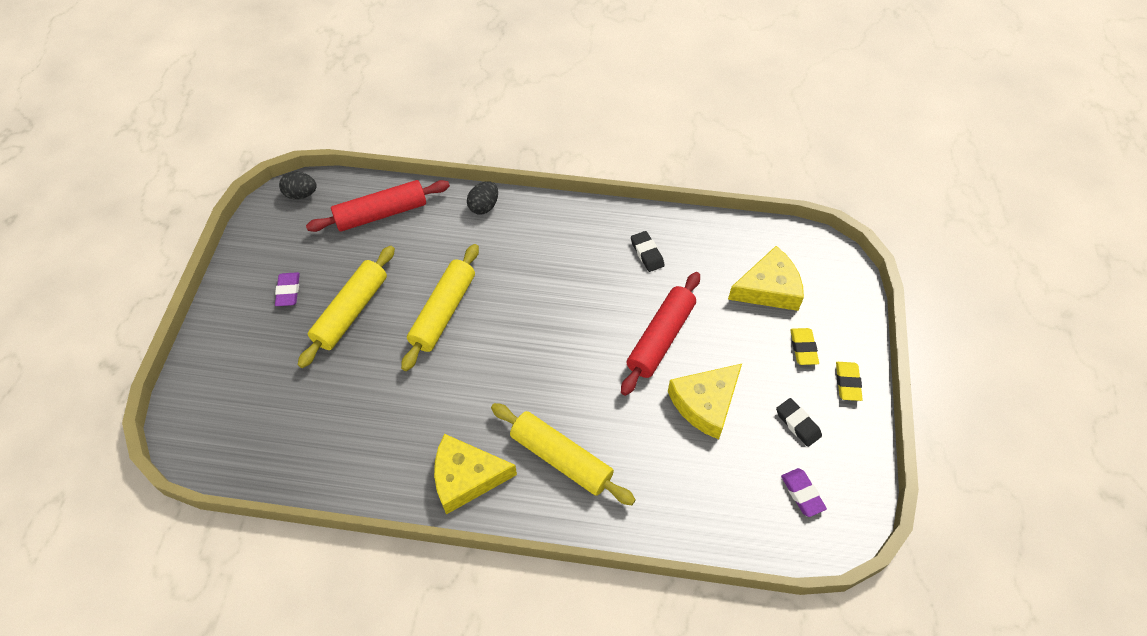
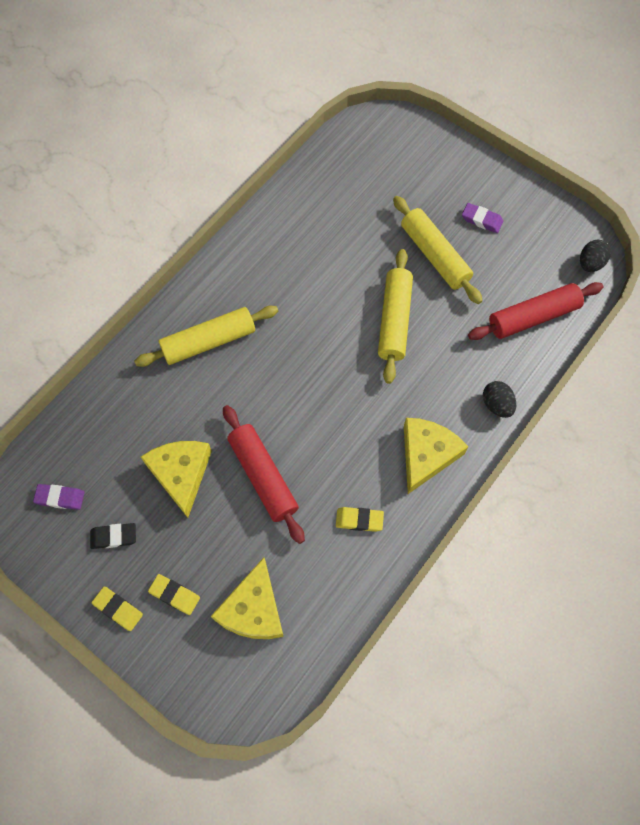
camera: 120 degrees right, 10 degrees up
(381, 213) = (533, 317): red rolling pin -> red rolling pin turned 60 degrees clockwise
(443, 312) = (394, 320): yellow rolling pin -> yellow rolling pin turned 45 degrees clockwise
(466, 477) = (237, 273): yellow cheese -> yellow cheese (426, 455)
(647, 253) = (359, 520): black eraser -> yellow eraser

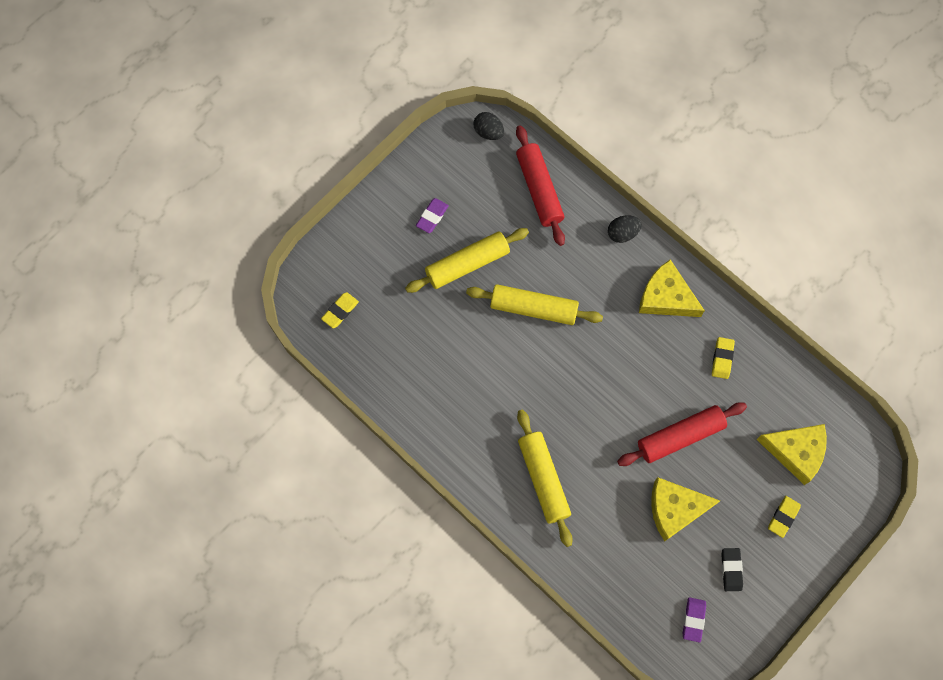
camera: 85 degrees left, 5 degrees up
(118, 609) = (794, 566): yellow eraser -> yellow eraser (340, 311)

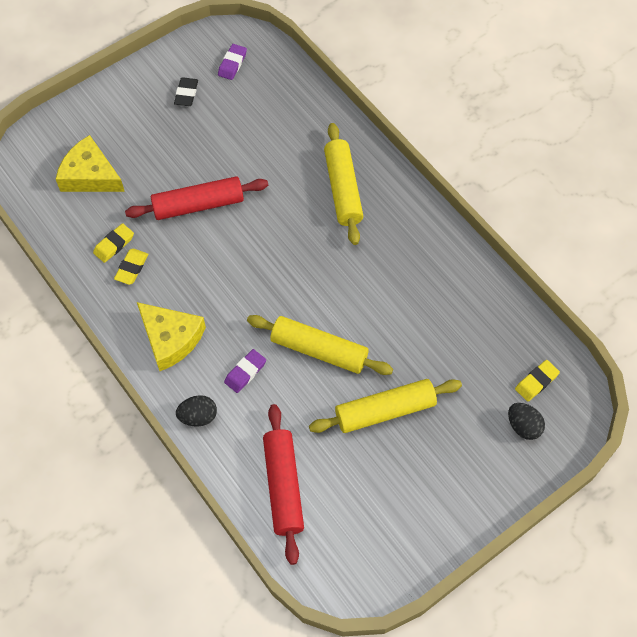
camera: 170 degrees left, 10 degrees down
(432, 217) = (418, 474): purple eraser -> purple eraser (245, 372)
(488, 132) = (331, 573): black egg -> black egg (523, 426)
(675, 509) = (222, 147): yellow cheese -> none
(783, 517) = (123, 126): yellow eraser -> yellow eraser (114, 245)

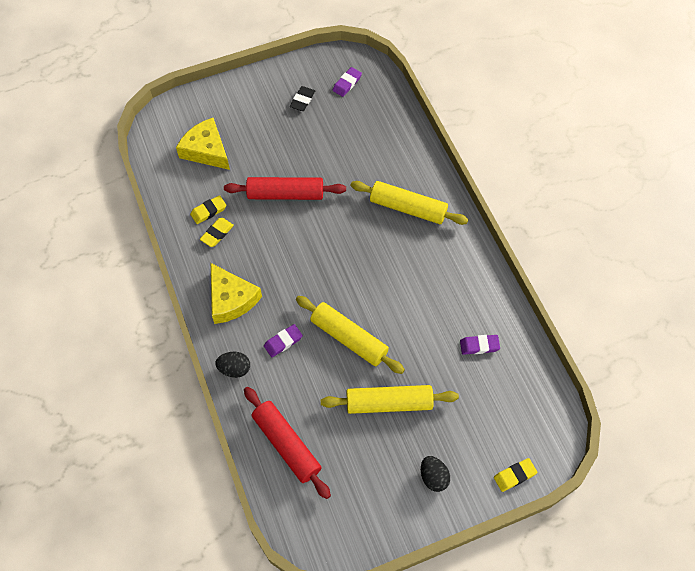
camera: 15 degrees right, 0 degrees up
(283, 486) = (286, 444): red rolling pin -> red rolling pin turned 45 degrees counterclockwise
(343, 189) = (408, 208): yellow rolling pin -> yellow rolling pin turned 75 degrees counterclockwise
(466, 323) = (479, 346): none -> purple eraser
(523, 426) = (502, 446): black egg -> black egg (433, 477)
(536, 382) = (525, 411): yellow eraser -> yellow eraser (514, 475)

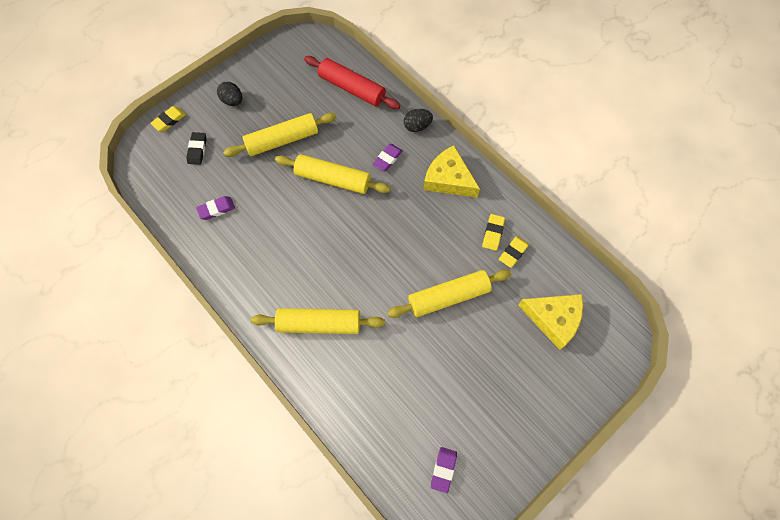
camera: 160 degrees right, 5 degrees up
(285, 194) = (448, 296): red rolling pin -> yellow rolling pin
(302, 100) = (484, 424): black eraser -> black eraser (197, 150)

